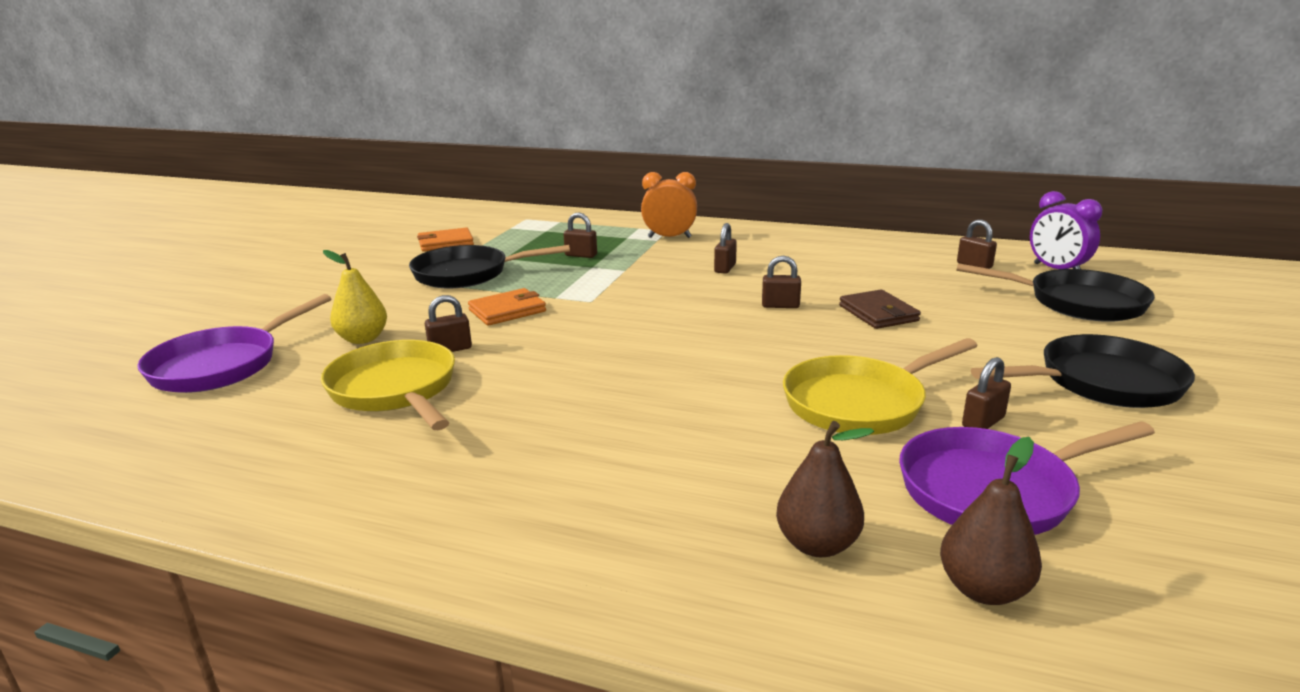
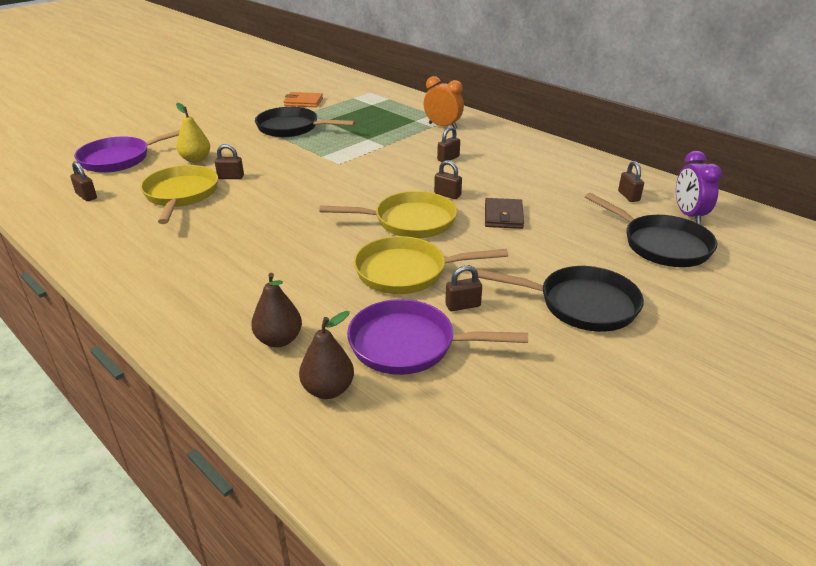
camera: 25 degrees right, 10 degrees up
(507, 311) = (286, 159): orange wallet -> none
(581, 255) = (371, 128): brown padlock -> brown padlock (86, 196)
(777, 345) = (409, 221): none -> yellow pan

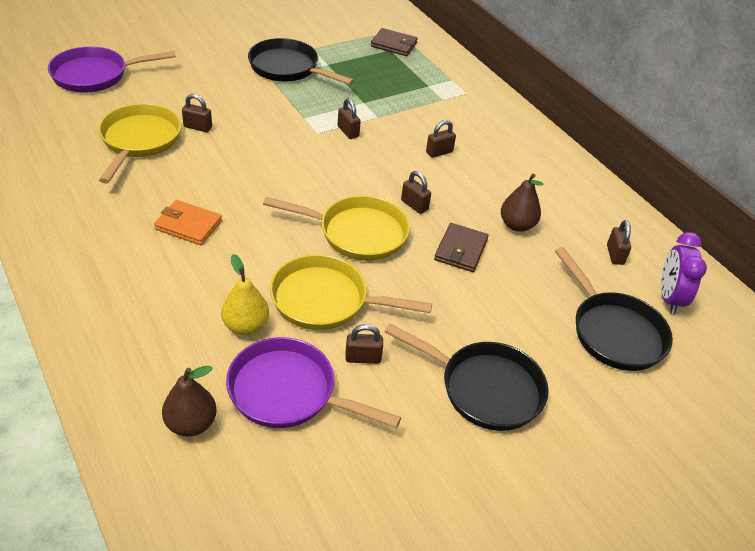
camera: 10 degrees right, 10 degrees up
(86, 196) = (47, 121): brown padlock -> brown padlock (348, 132)
(196, 159) = (171, 93): yellow pear -> yellow pear (246, 326)
(279, 340) = (168, 353): brown pear -> brown pear (517, 225)
(303, 102) = (315, 30): orange wallet -> orange wallet (188, 225)
(373, 101) = (394, 44): none -> brown wallet
(442, 126) = (455, 101): orange clock -> none

